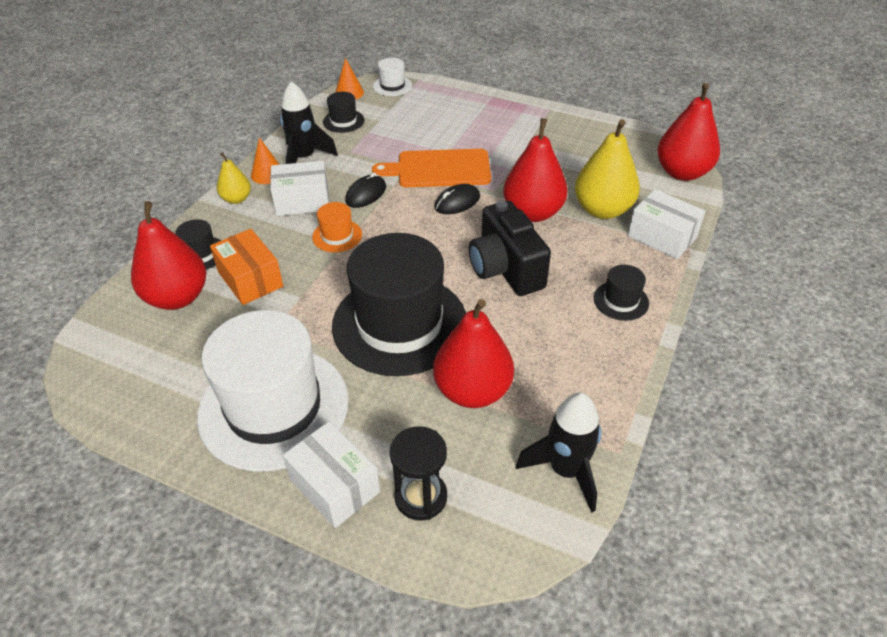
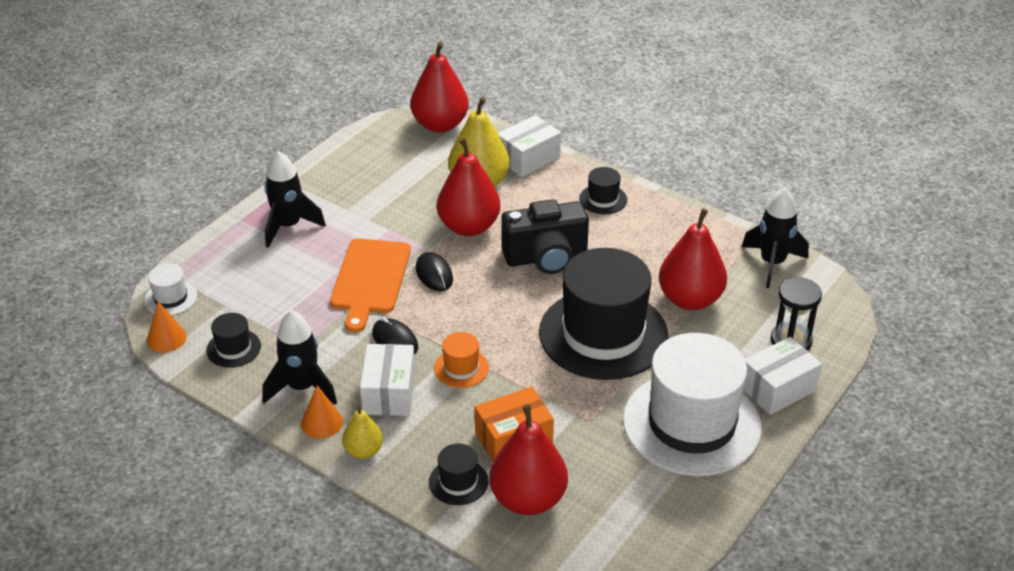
camera: 80 degrees left, 5 degrees down
(493, 118) = (288, 226): none -> black rocket

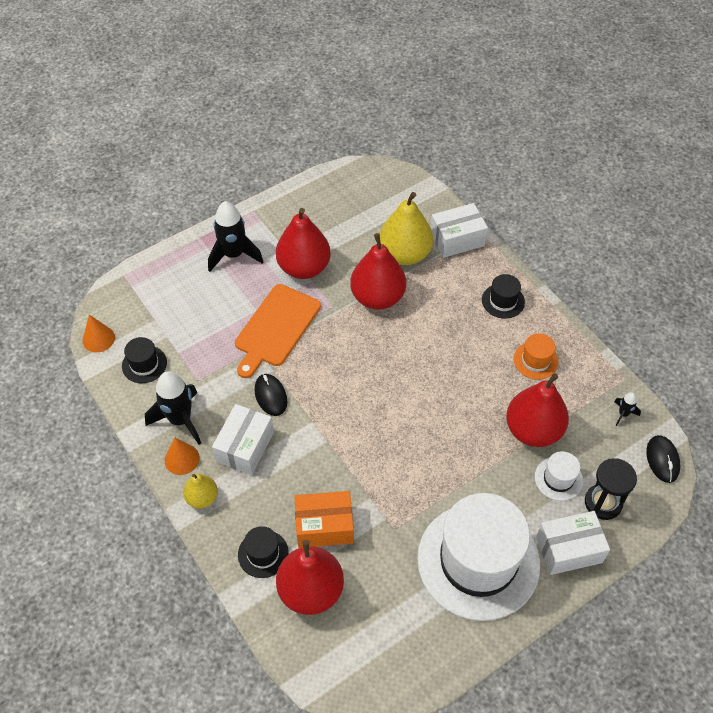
camera: 20 degrees right, 15 degrees up
(170, 298) = (117, 300): white hat -> white hat (558, 478)
(434, 274) = (329, 338): black mouse -> black mouse (662, 460)
(440, 125) = (397, 183): red pear -> red pear (304, 267)
(461, 368) = (312, 440): orange hat -> orange hat (535, 360)
(546, 257) = (428, 348): black camera -> none
(603, 334) = (443, 443): black hat -> none
(772, 263) = (623, 414): black rocket -> black rocket, size x0.47

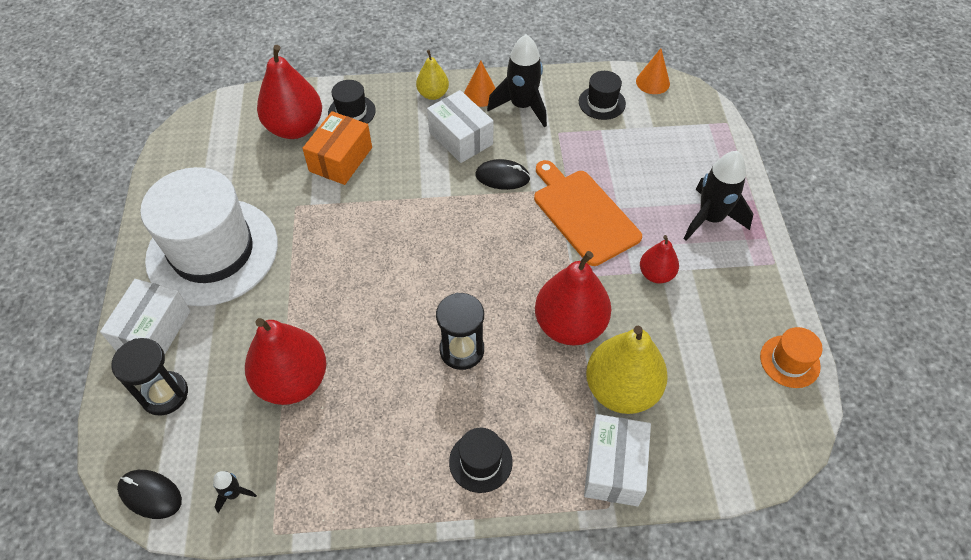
camera: 120 degrees right, 0 degrees up
(304, 267) = (656, 274): red pear -> red pear, size x0.54
(439, 346) = (462, 350): none -> black hourglass
(535, 360) = (372, 443): orange hat -> orange hat (789, 361)
(558, 478) = (224, 369): white hat -> none

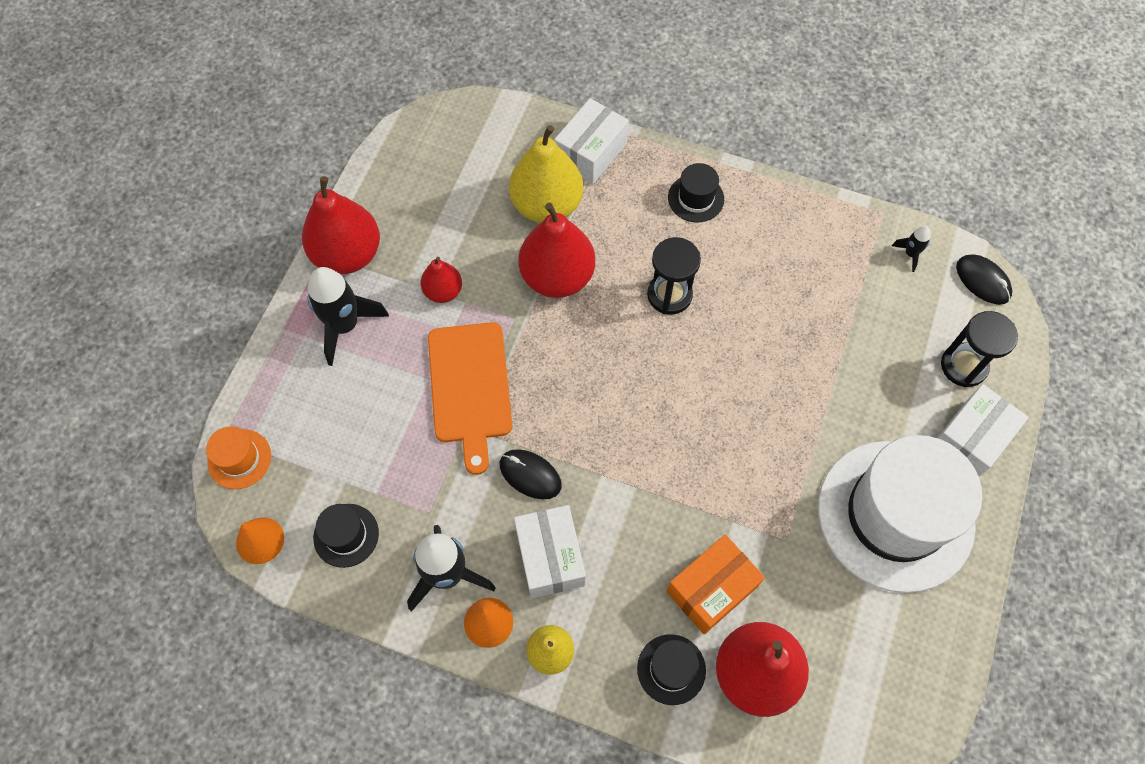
camera: 155 degrees left, 10 degrees up
(292, 381) = (838, 330): red pear -> red pear (348, 254)
(789, 361) = (388, 169): orange hat -> orange hat (239, 459)

